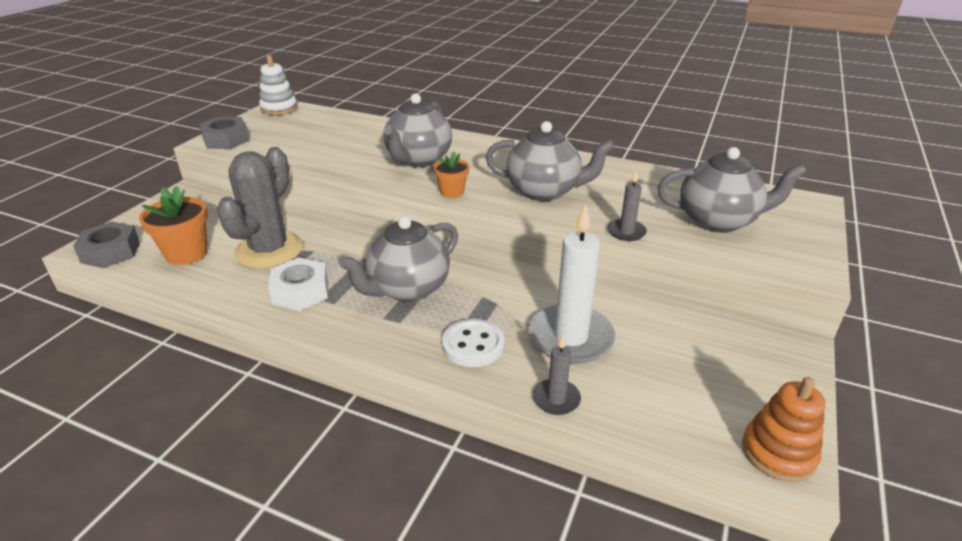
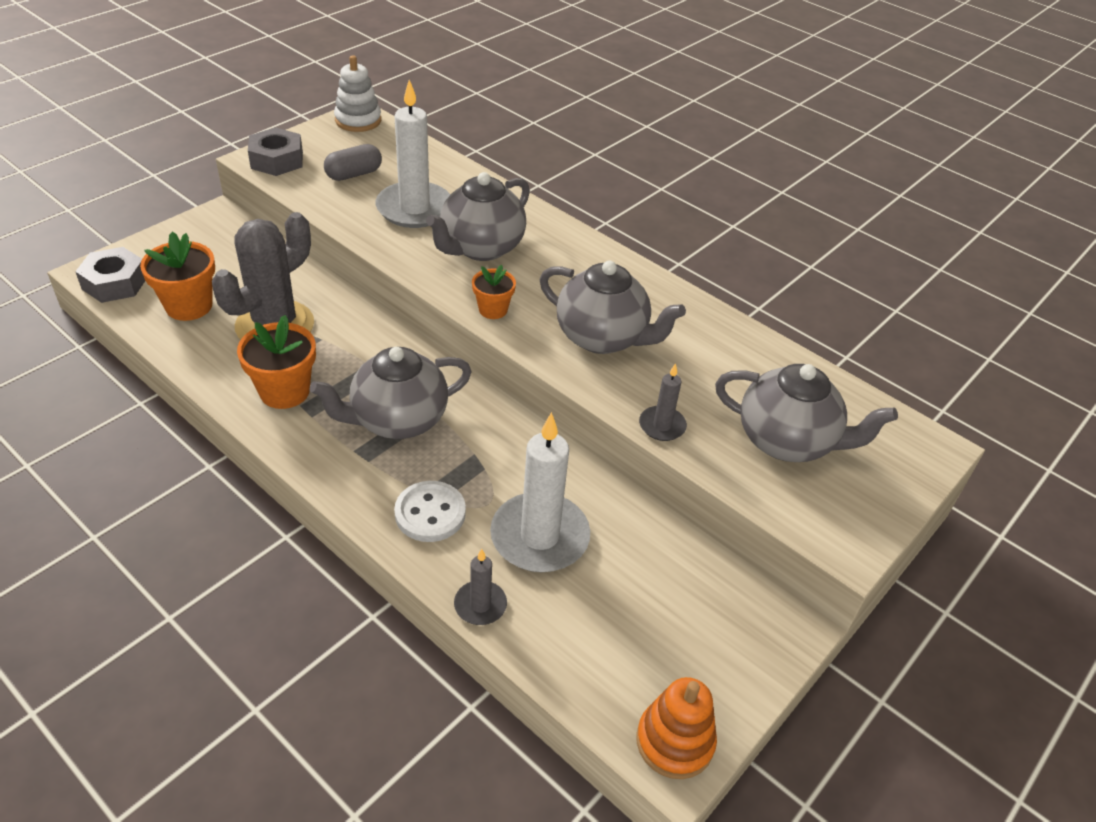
camera: 15 degrees right, 10 degrees up
(293, 137) = (354, 174): none -> grey capsule
(301, 292) = (284, 391): white nut -> orange flower pot
(353, 147) = (414, 208): none -> white candle

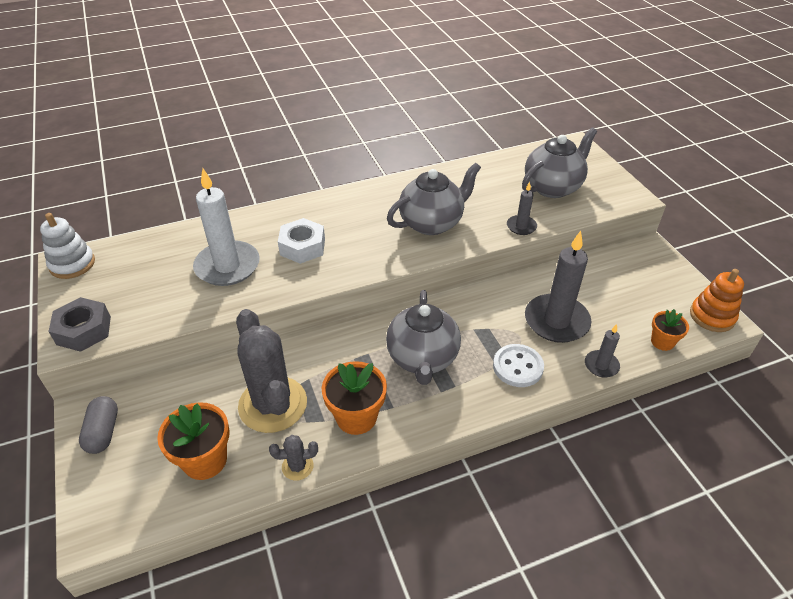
camera: 60 degrees left, 0 degrees up
(115, 283) = (126, 515): grey nut -> none
(203, 369) = (297, 466): none -> grey cactus
(354, 174) = (151, 287): grey capsule -> grey capsule (103, 432)
(480, 248) = (302, 247): grey teapot -> white nut
(493, 310) = (374, 262): orange flower pot -> orange flower pot (662, 342)
(539, 536) = (556, 321): white candle -> grey candle

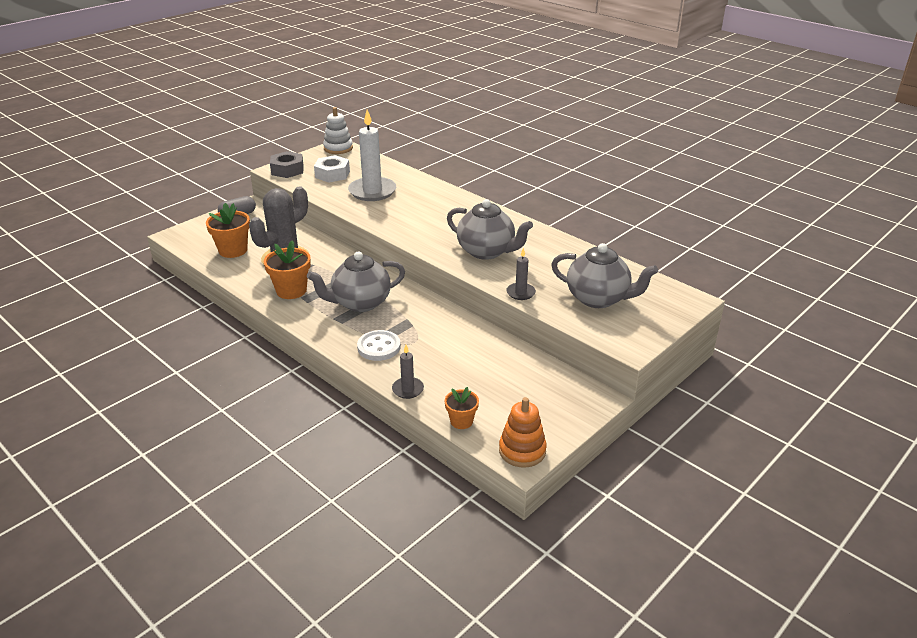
camera: 65 degrees right, 10 degrees down
(297, 466) = (242, 281): grey cactus -> none
(302, 247) = (413, 210): white nut -> white nut (332, 174)
(556, 321) = (445, 357): grey candle -> none

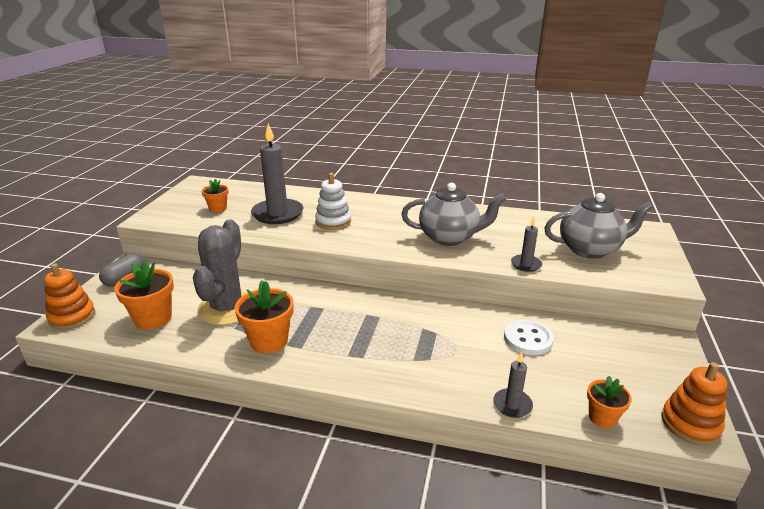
camera: 30 degrees left, 5 degrees down
(187, 233) = (72, 316): none -> orange stacking toy
(287, 170) = (162, 215): grey nut -> none
(332, 174) = (218, 208): white nut -> orange flower pot
(338, 148) = (198, 185): white stacking toy -> white stacking toy (333, 221)
(360, 303) = (359, 328): grey teapot -> none
(372, 191) = (277, 214): white candle -> grey candle
(379, 347) = (430, 369): white button -> white button (528, 339)

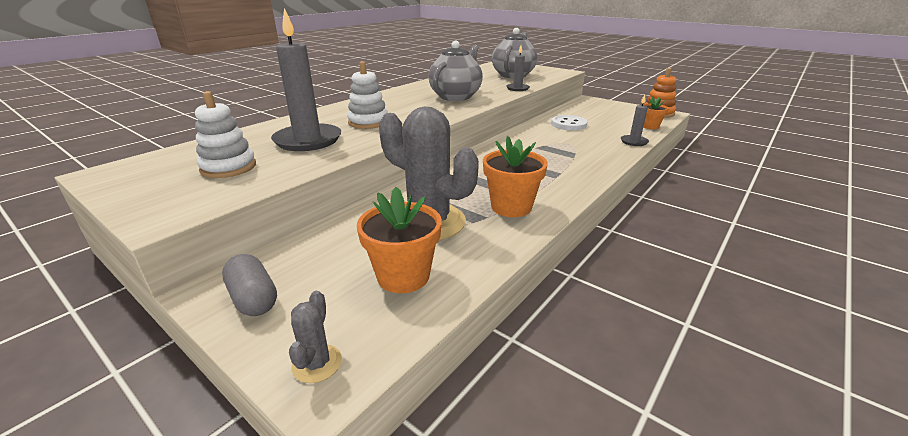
camera: 65 degrees left, 0 degrees up
(72, 316) = (317, 363): orange stacking toy -> grey cactus
(218, 208) = (228, 167): orange flower pot -> white stacking toy

